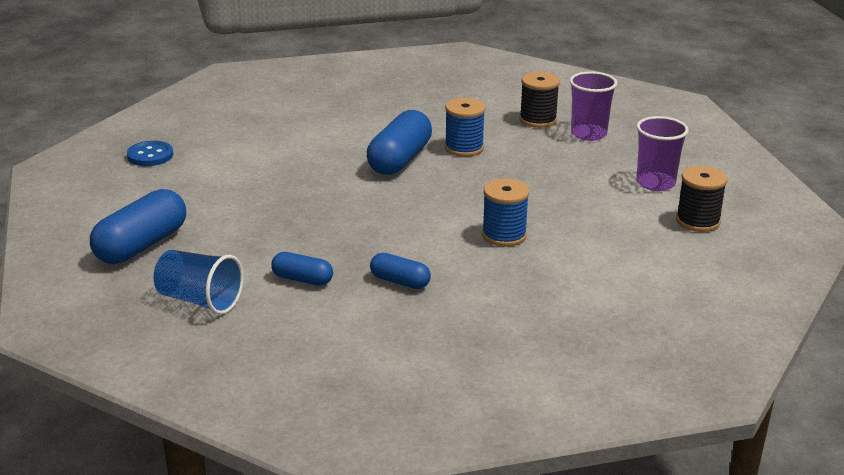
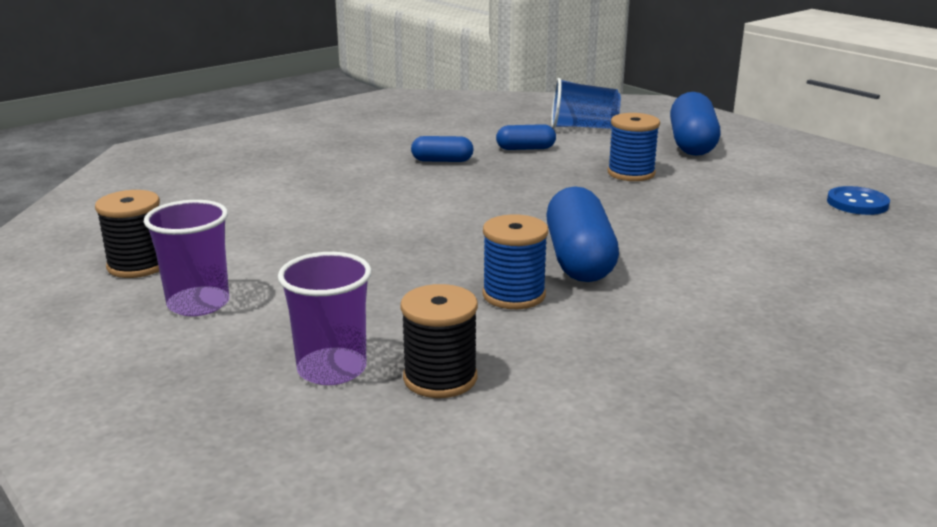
camera: 155 degrees right, 5 degrees down
(504, 235) = (374, 208): blue spool -> blue spool (631, 173)

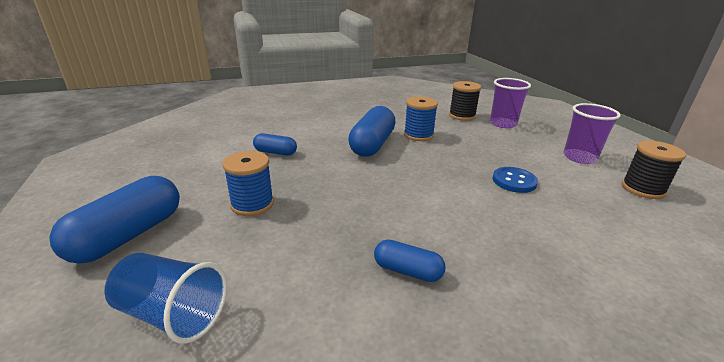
camera: 160 degrees left, 5 degrees up
(525, 148) = (299, 273): blue capsule -> blue capsule (275, 152)
(857, 203) = (169, 146): blue button -> blue button (514, 181)

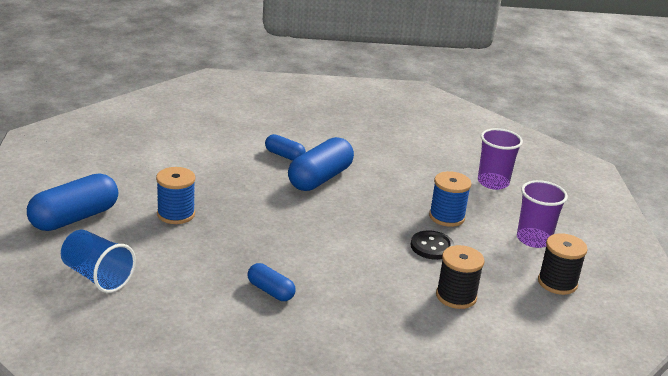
camera: 15 degrees right, 0 degrees up
(275, 152) = (217, 167): blue capsule -> blue capsule (284, 155)
(418, 135) = (379, 177): blue spool -> blue spool (446, 217)
(462, 116) = (454, 162): black spool -> black spool (456, 296)
(514, 181) = (432, 247): blue button -> black button

